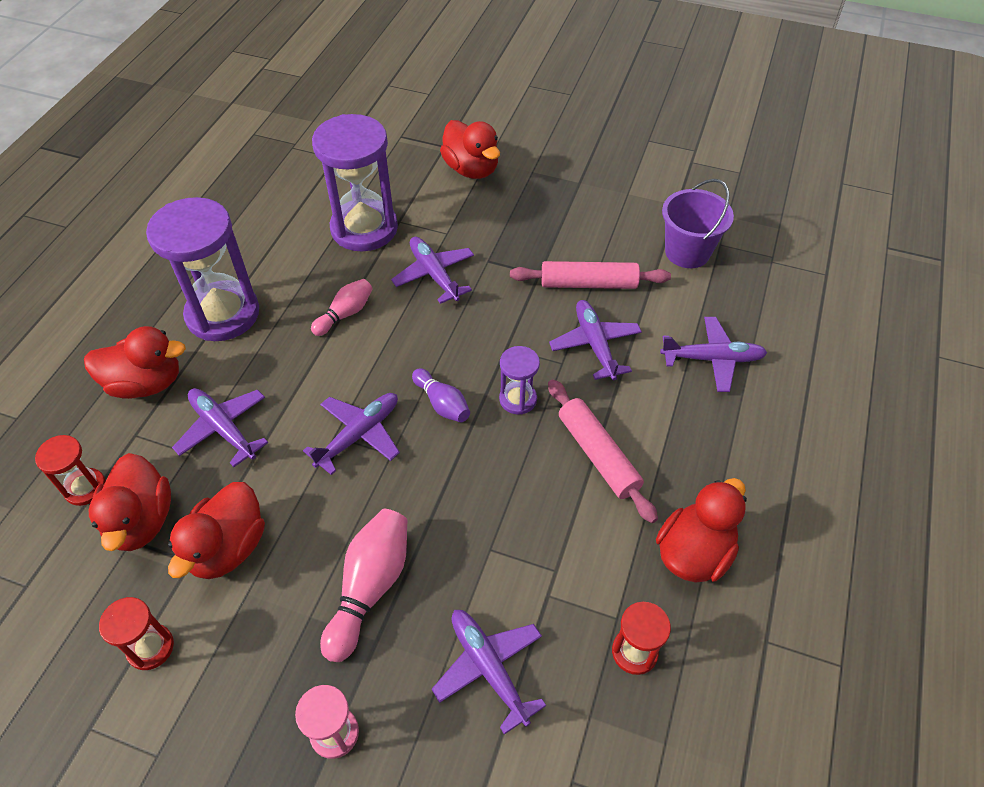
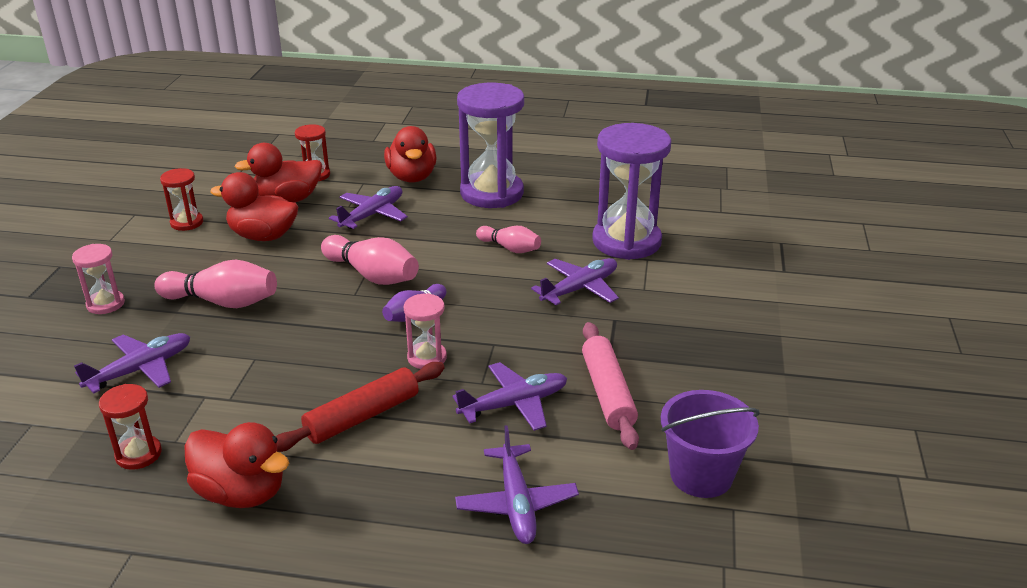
camera: 80 degrees right, 20 degrees down
(358, 435) = (372, 275): purple plane -> pink bowling pin
(471, 169) = (756, 292): red duck -> none
(518, 399) = (427, 357): purple hourglass -> pink hourglass
(598, 455) = (362, 416): pink rolling pin -> red rolling pin

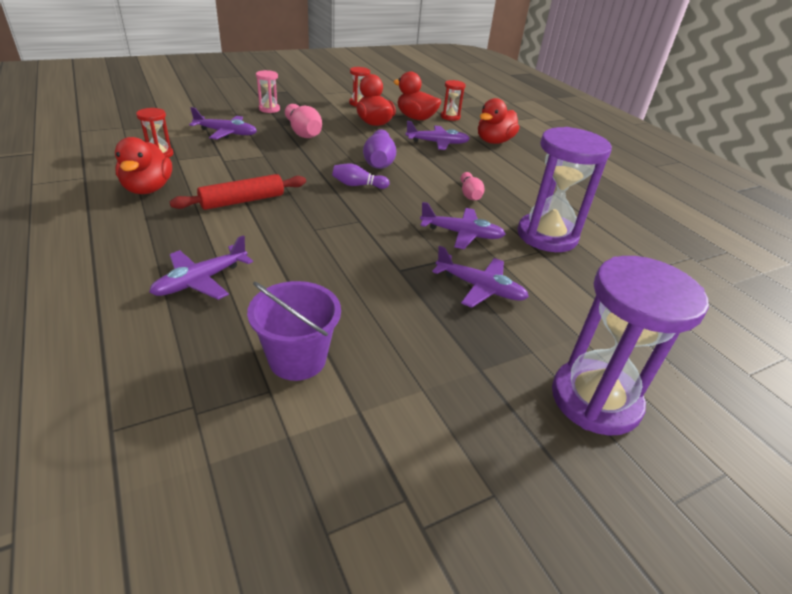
camera: 50 degrees right, 5 degrees up
(362, 416) = (242, 201): red rolling pin -> red rolling pin turned 45 degrees counterclockwise
(372, 275) = (379, 161): pink bowling pin -> purple bowling pin
(427, 357) = (319, 203): pink hourglass -> none
(492, 193) = (520, 170): purple hourglass -> purple hourglass (595, 399)
(513, 404) = (303, 248): purple plane -> purple plane (479, 288)
(607, 393) = (354, 282): pink rolling pin -> none

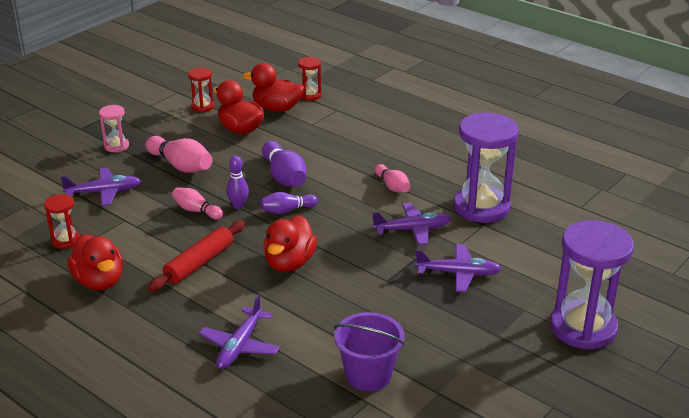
camera: 20 degrees left, 5 degrees down
(282, 164) = (196, 211): none -> pink bowling pin
(320, 170) = (238, 206): none -> purple bowling pin
(437, 143) = (321, 135): purple plane -> none
(494, 141) = (373, 115): red duck -> red duck (289, 263)

